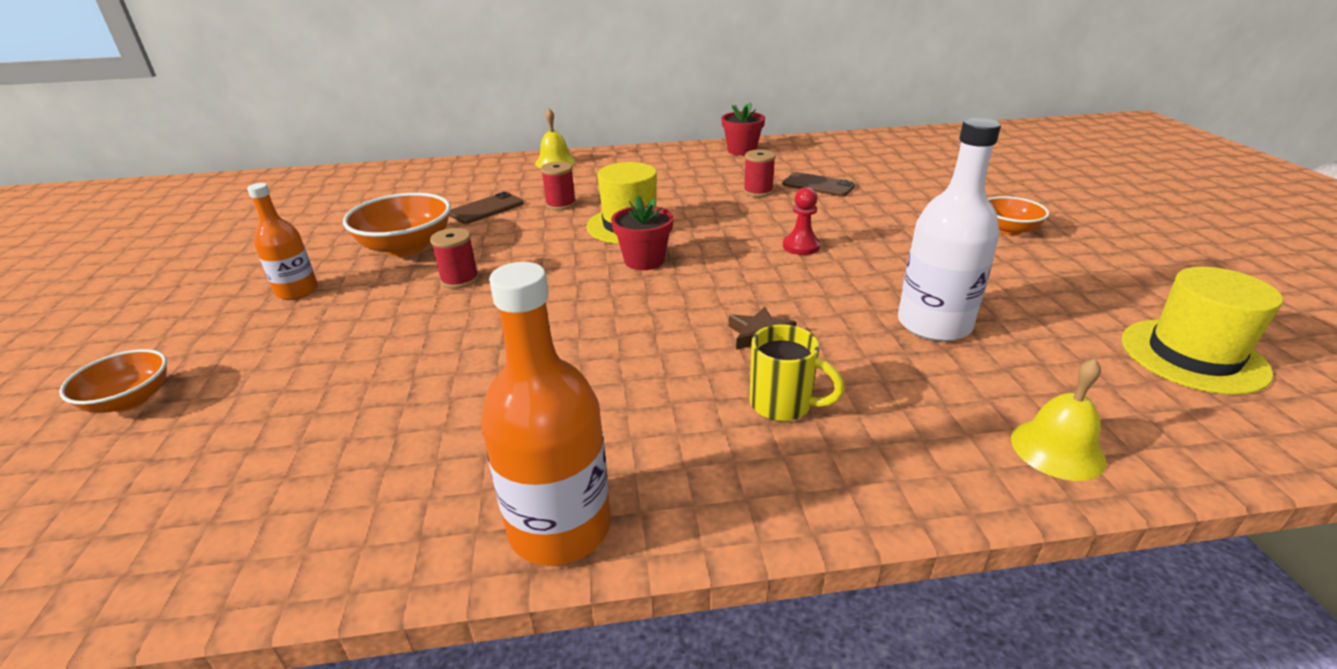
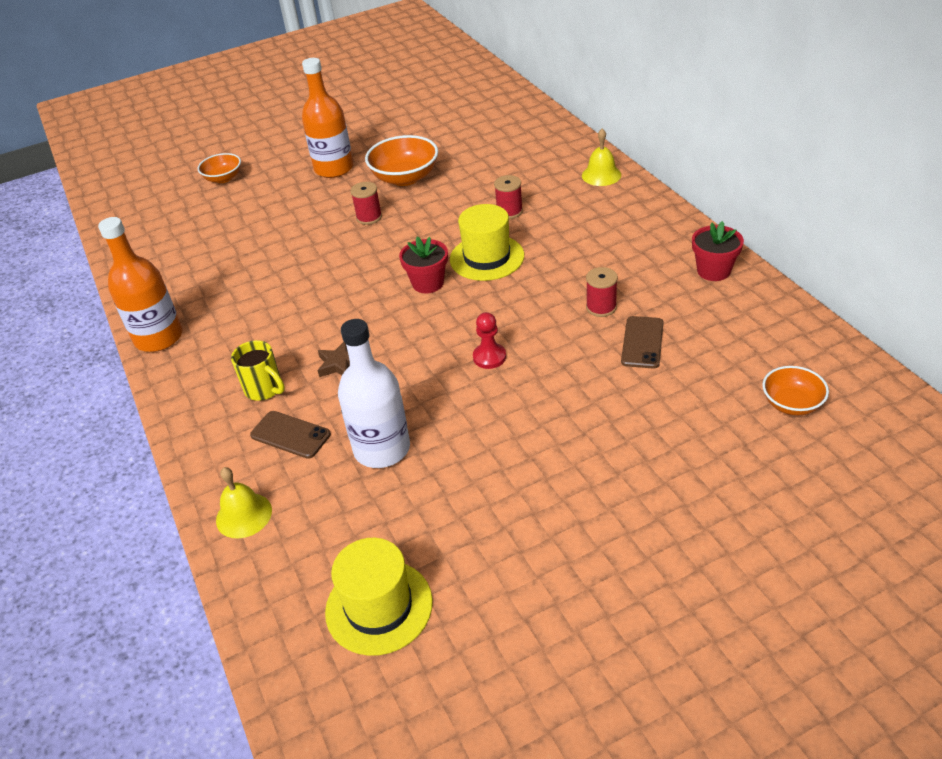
camera: 75 degrees right, 10 degrees up
(297, 291) = (334, 168): orange bottle -> orange bottle, size x1.61
(486, 209) = (482, 182): brown phone -> brown phone (290, 435)
(783, 404) = (264, 389): yellow mug -> yellow mug turned 60 degrees counterclockwise
(1008, 229) = (596, 492): orange bowl -> orange bowl (791, 404)

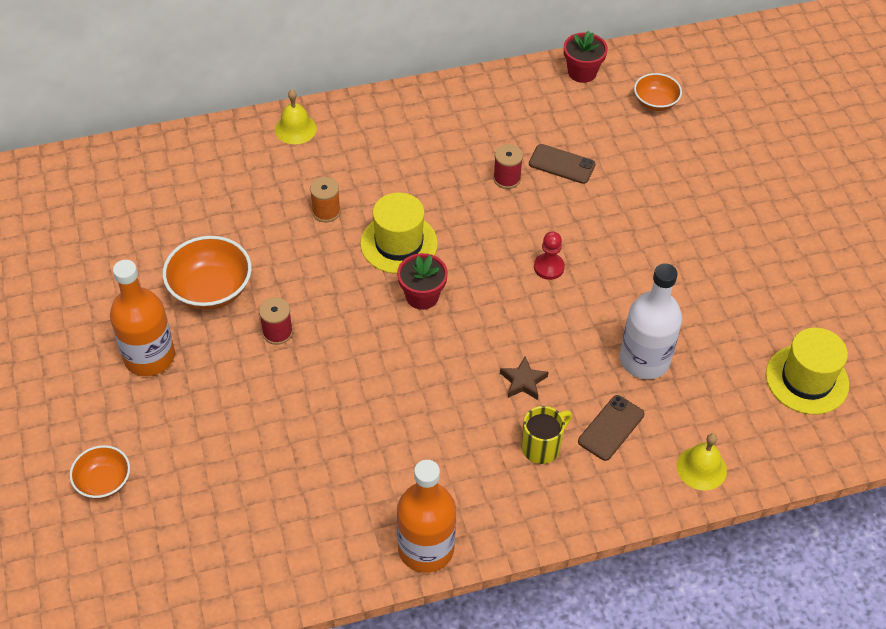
camera: 85 degrees left, 10 degrees up
(509, 211) = (326, 211): red spool -> orange spool
(713, 271) = (484, 96): red flower pot -> red flower pot (582, 72)

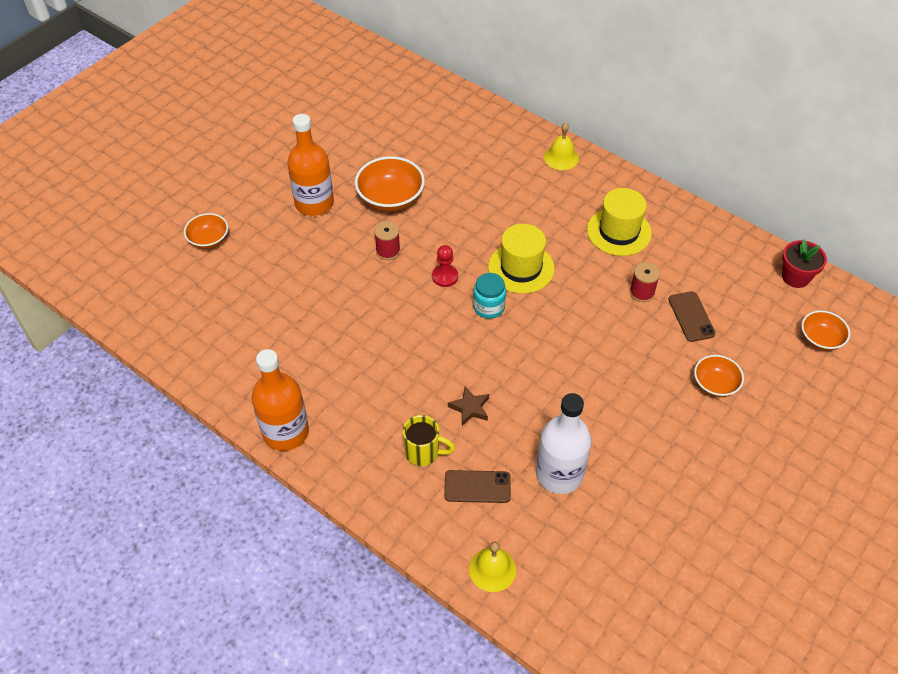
camera: 55 degrees right, 0 degrees up
(326, 211) = (508, 215): orange spool -> none
(422, 296) = (489, 307): red flower pot -> turquoise jar
(549, 267) = (586, 364): red pawn -> red pawn (445, 276)
(642, 197) = (715, 384): none -> orange bowl
(807, 379) = (646, 602): yellow hat -> yellow hat (619, 231)

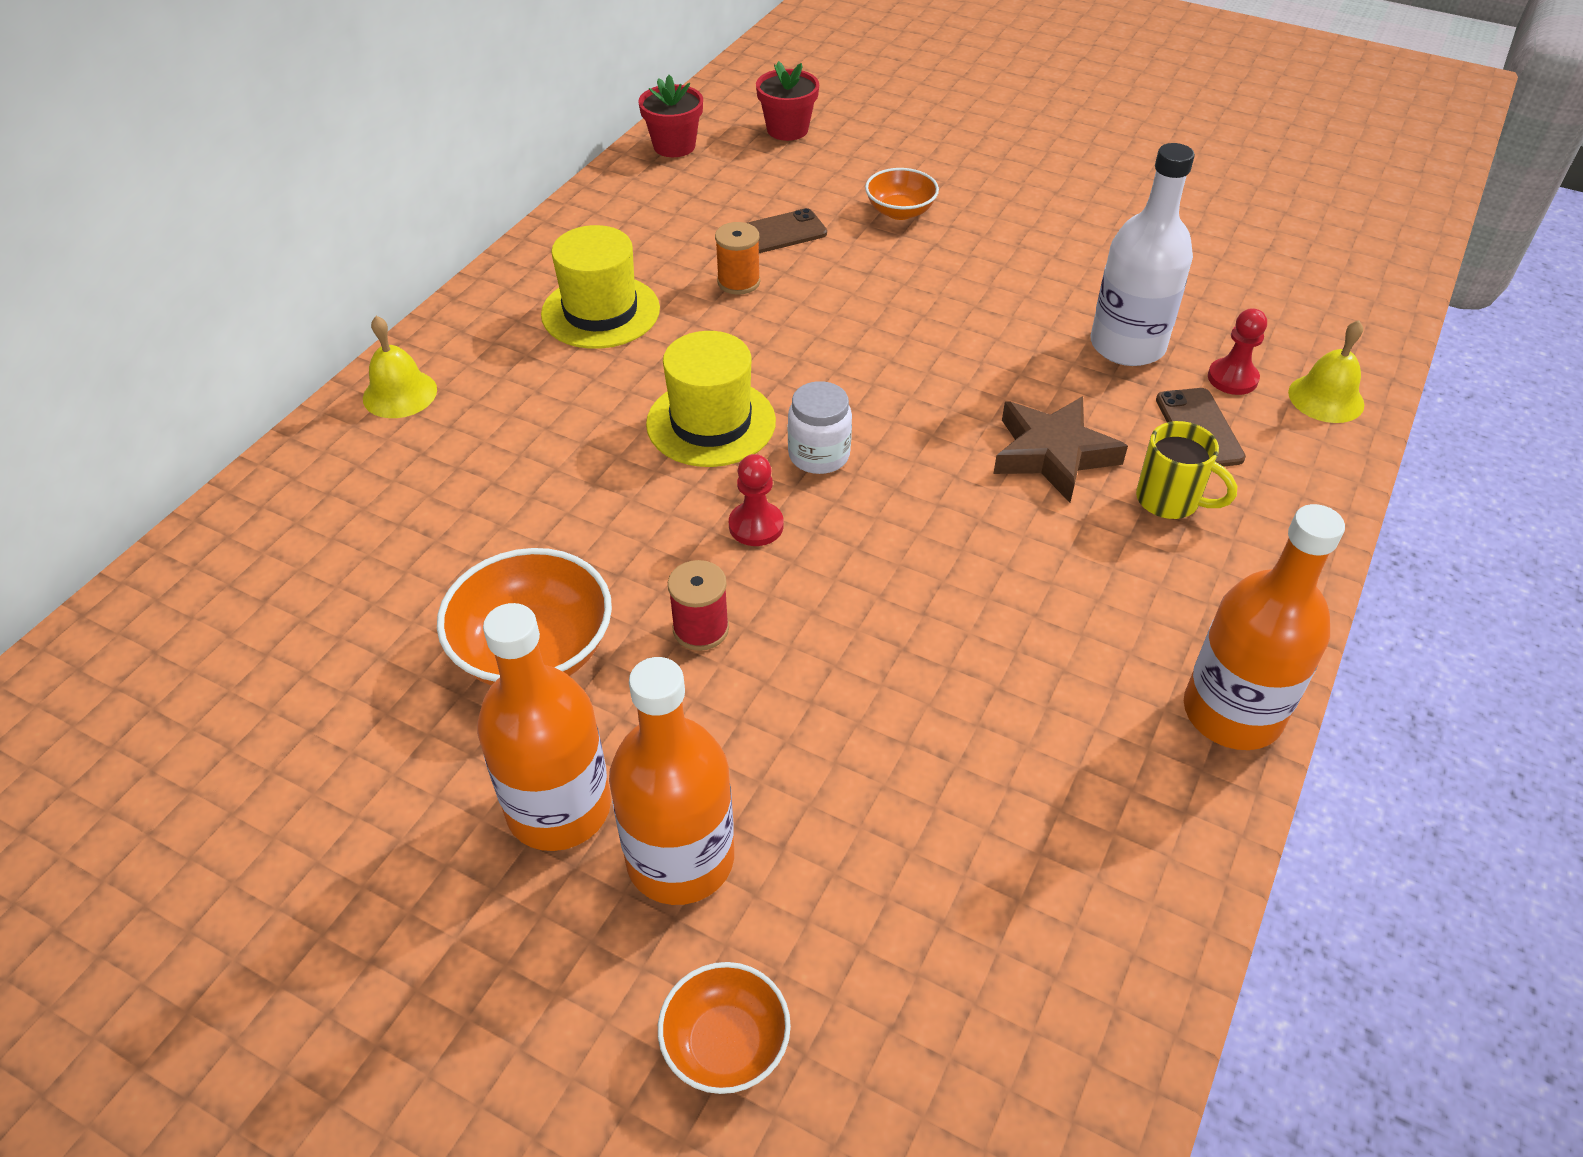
camera: 100 degrees left, 5 degrees down
(281, 235) = (680, 859): none -> orange bottle
(423, 452) = (1170, 501): yellow mug -> yellow mug turned 120 degrees clockwise
(470, 408) = (1053, 454): brown star -> brown star, size x1.70
(489, 307) = (819, 455): turquoise jar -> white jar
(519, 522) = (1232, 378): none -> red pawn
(642, 292) = (738, 282): red spool -> orange spool
(820, 339) = (787, 130): orange bowl -> red flower pot

